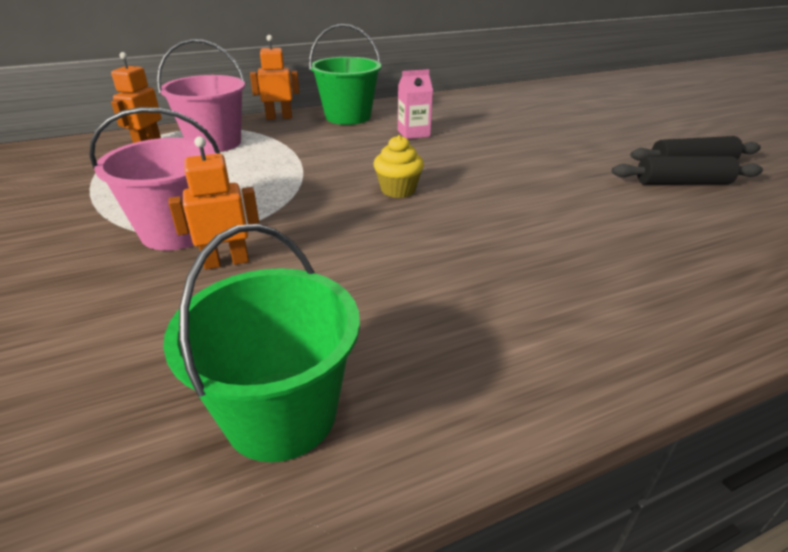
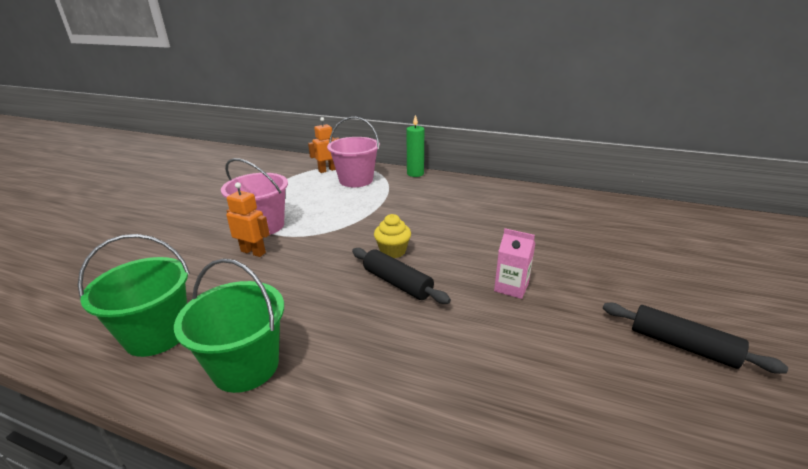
camera: 45 degrees right, 5 degrees down
(279, 117) = (415, 174): orange robot -> green candle
(348, 117) = (456, 187): green bucket -> green bucket (246, 366)
(413, 133) = (476, 215): pink carton -> pink carton (511, 287)
(682, 183) = (625, 356): black rolling pin -> black rolling pin (397, 283)

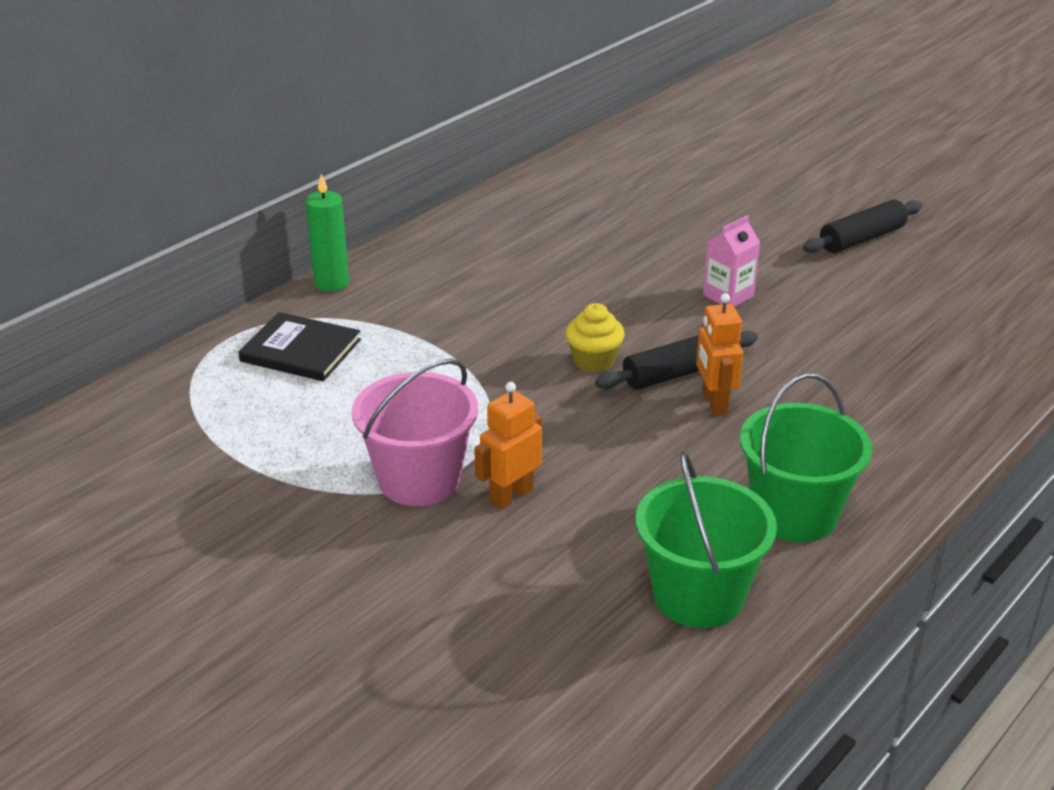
camera: 70 degrees left, 5 degrees up
(327, 170) = (213, 376): orange robot -> orange robot (714, 402)
(356, 180) = (301, 350): pink bucket -> black book

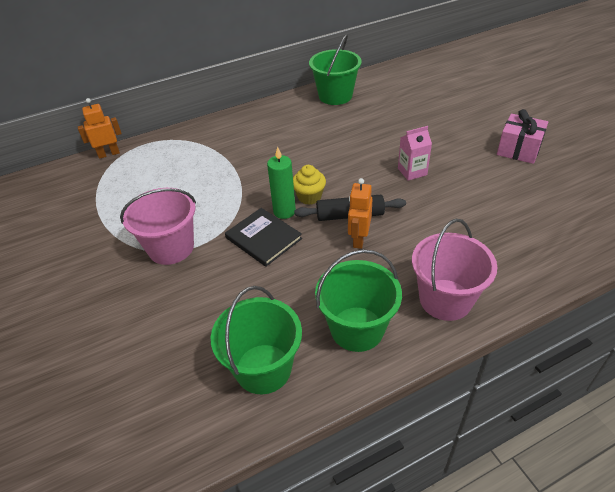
camera: 25 degrees right, 10 degrees up
(301, 350) = (170, 158): black book -> black book (263, 238)
(331, 283) = (211, 123): green candle -> green candle (284, 211)
(511, 495) = (209, 270): orange robot -> orange robot (109, 154)
(522, 205) = (335, 96): none -> green bucket
(862, 239) = (518, 150): black rolling pin -> pink gift
(889, 449) = (445, 299): none -> pink bucket

